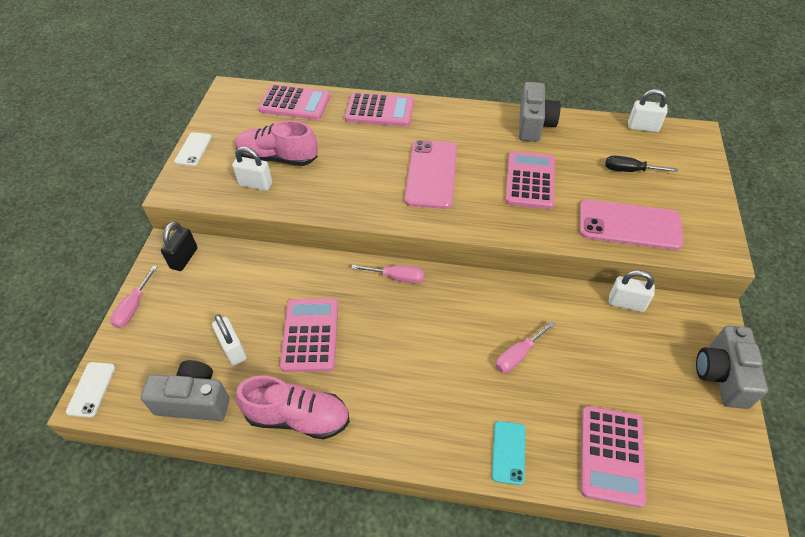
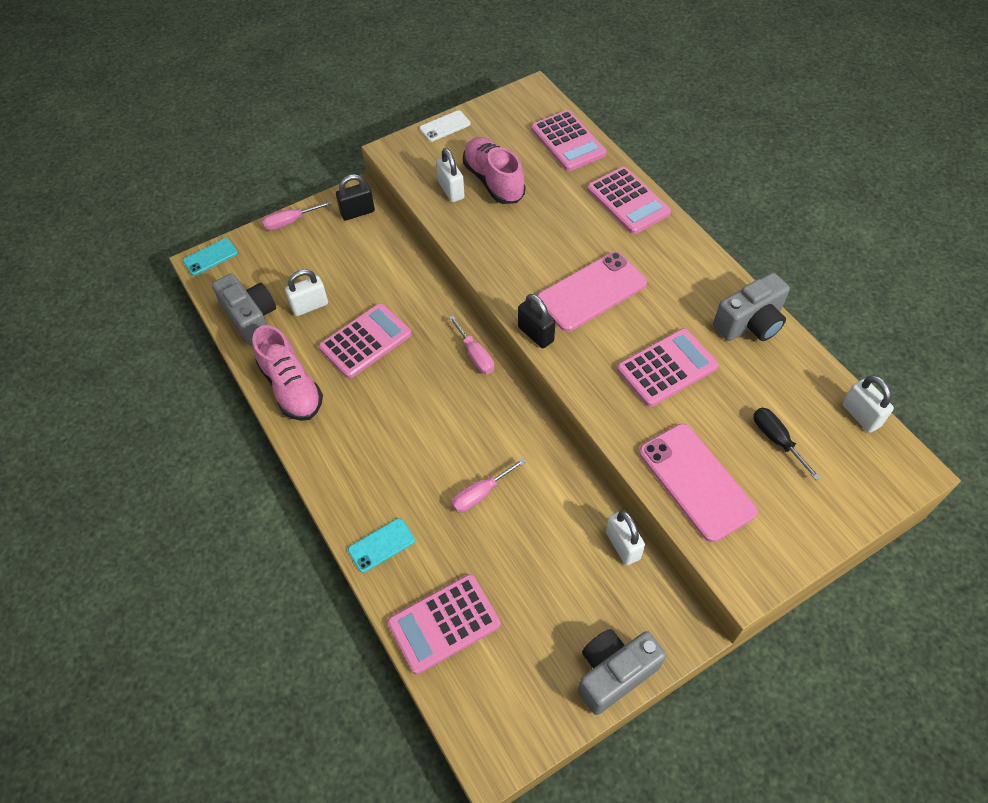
camera: 50 degrees right, 5 degrees up
(91, 389) = (210, 257): white phone -> turquoise phone
(233, 349) = (310, 306): white padlock -> white padlock turned 45 degrees clockwise
(435, 224) = (535, 334): none -> black padlock
(518, 355) = (480, 494): pink screwdriver -> pink screwdriver turned 45 degrees counterclockwise

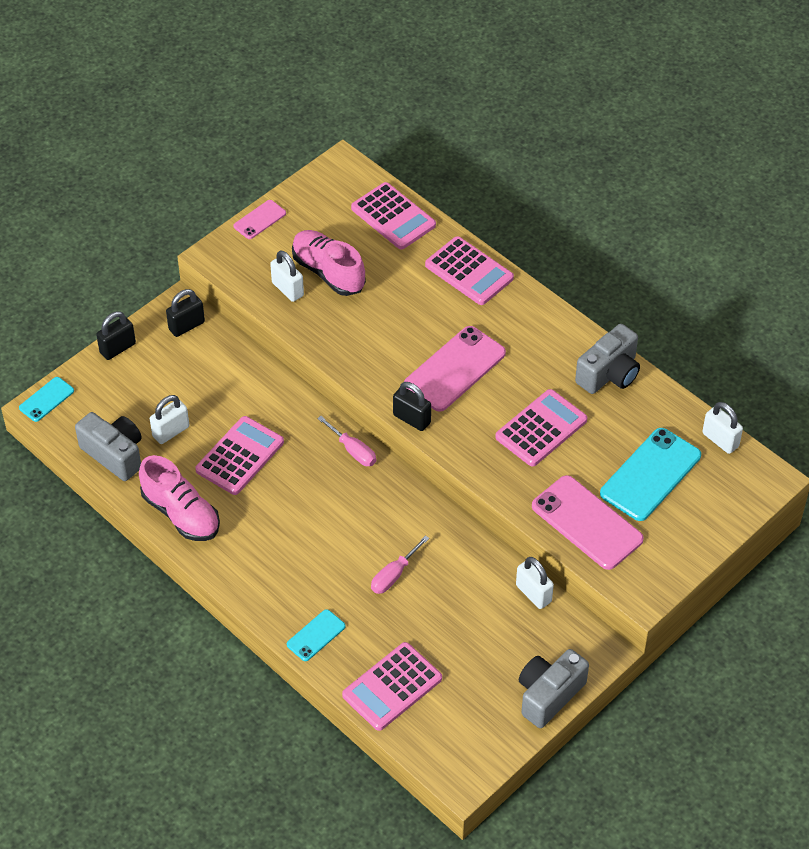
camera: 15 degrees left, 5 degrees down
(290, 222) = (117, 348): pink screwdriver -> black padlock
(445, 126) = (259, 220): white phone -> pink phone
(776, 440) = (650, 474): black screwdriver -> turquoise phone

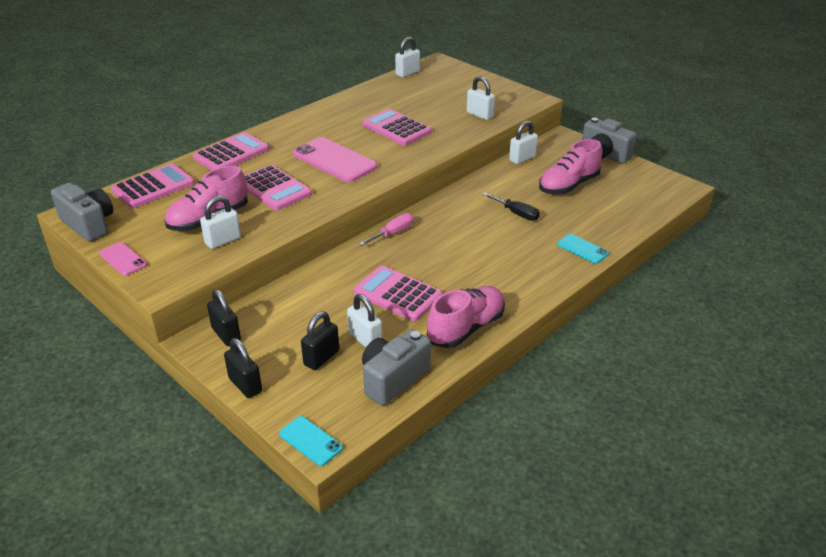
camera: 90 degrees left, 15 degrees down
(392, 687) = (618, 214): pink calculator -> pink calculator (274, 189)
(394, 575) = (516, 213): pink screwdriver -> black screwdriver
(411, 419) = (384, 178): black padlock -> black padlock (321, 358)
(463, 640) = (568, 185): none -> pink shoe
(587, 523) = (480, 115): pink phone -> white padlock
(609, 374) = (347, 104): grey camera -> grey camera (88, 224)
(650, 474) = (437, 94): turquoise phone -> none

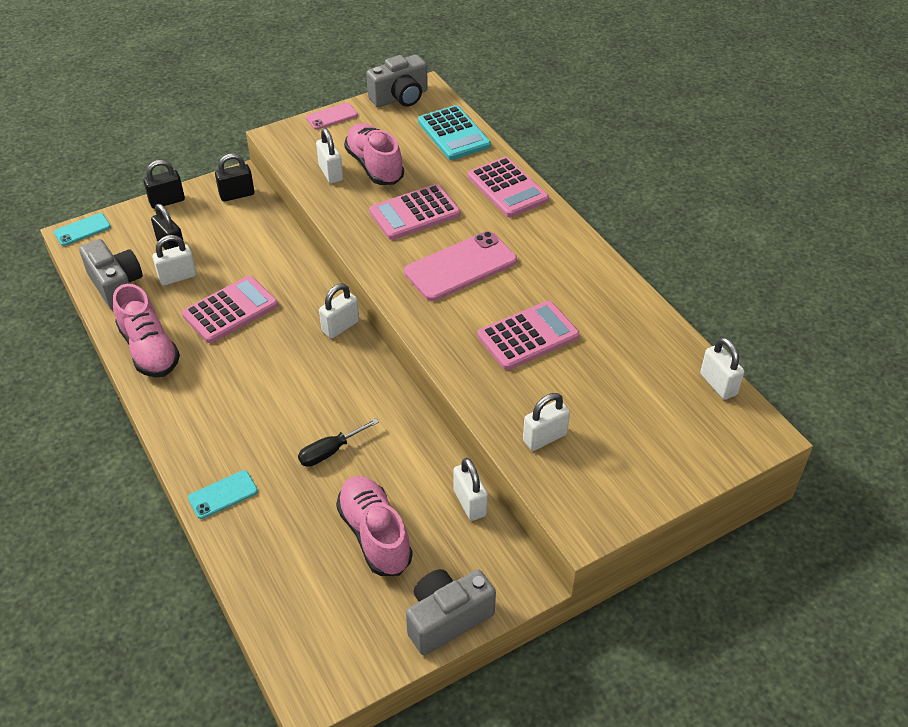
camera: 105 degrees right, 10 degrees up
(153, 187) = (453, 134): pink calculator -> turquoise calculator
(393, 233) = (340, 326): pink screwdriver -> white padlock

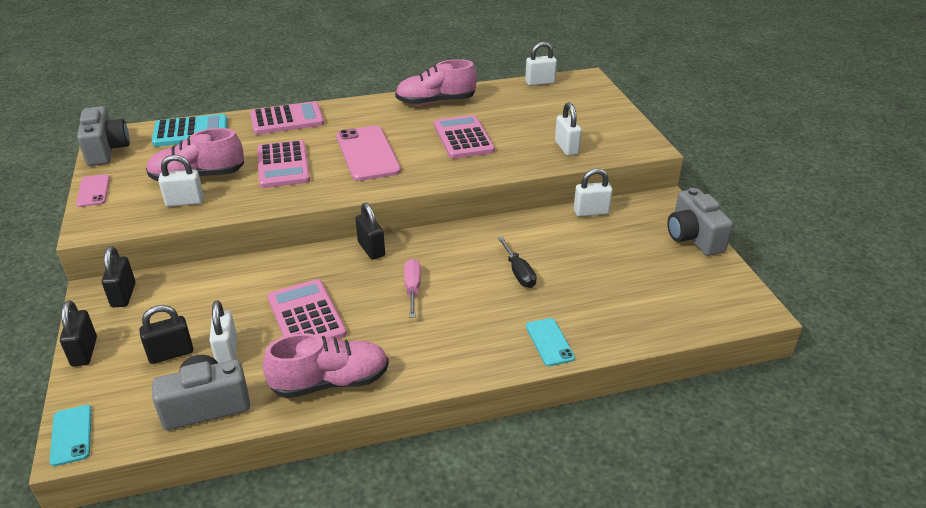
camera: 75 degrees left, 10 degrees down
(285, 372) = (412, 288): none -> pink screwdriver
(340, 326) = (371, 249): white padlock -> black padlock
(375, 535) = (612, 260): pink shoe -> pink shoe (436, 102)

